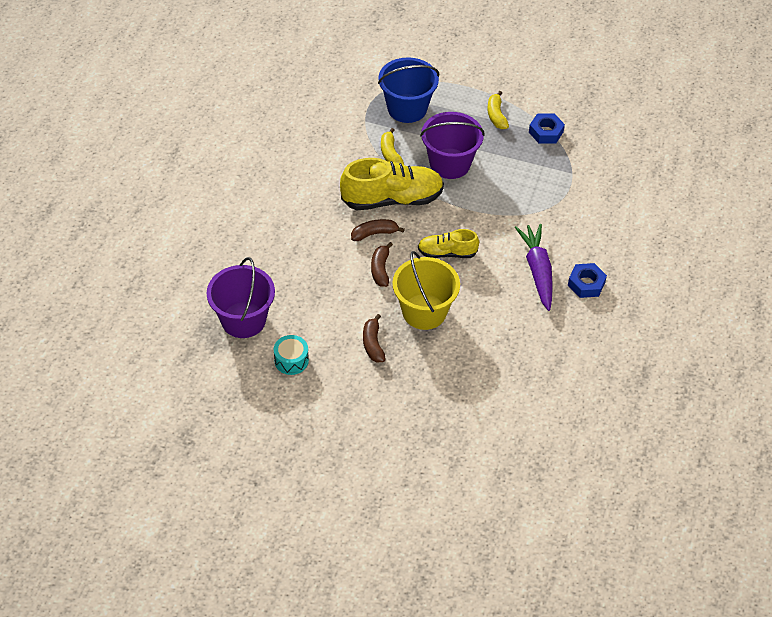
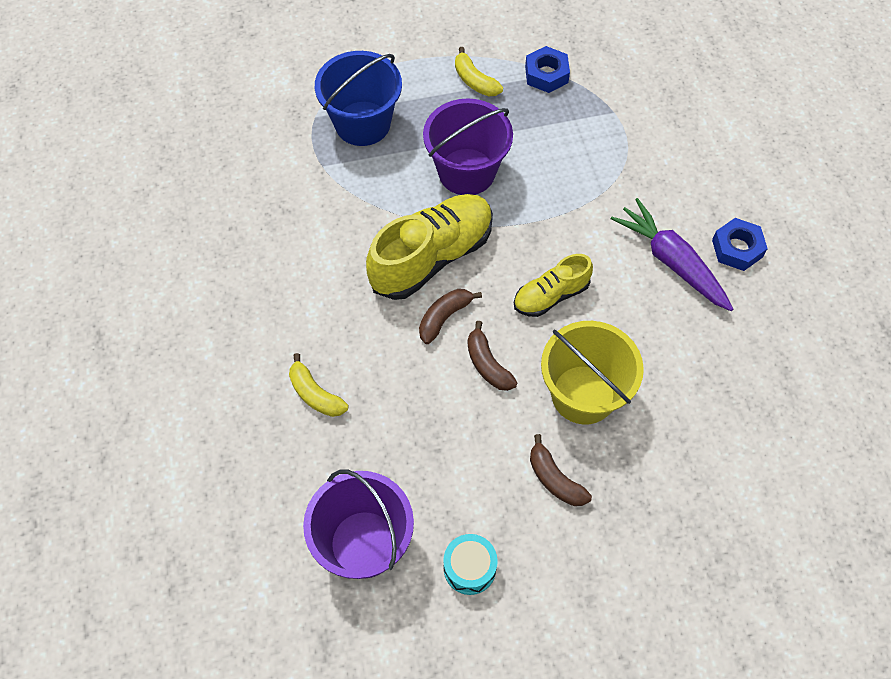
camera: 30 degrees left, 10 degrees up
(390, 154) = (385, 195): yellow banana -> yellow banana (315, 394)

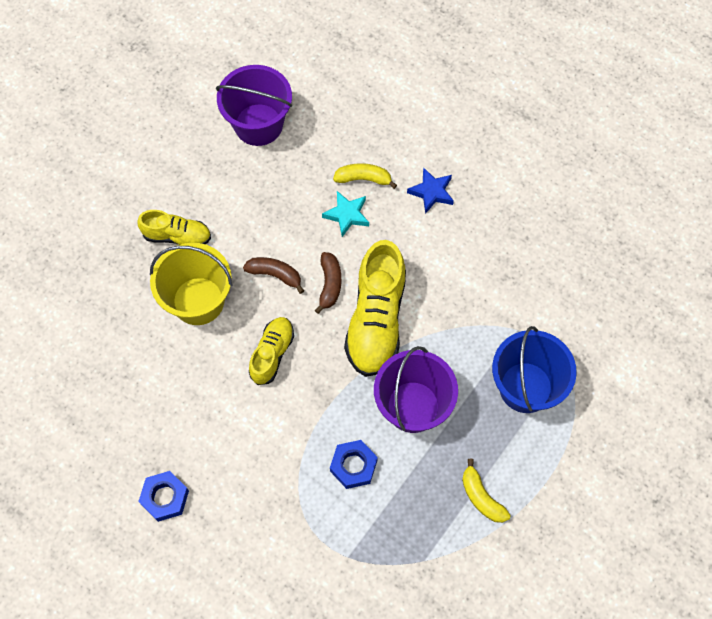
camera: 140 degrees right, 5 degrees up
(266, 331) = (431, 192): none -> blue star
(366, 370) = (347, 215): none -> turquoise star
(469, 568) = (189, 154): turquoise drum -> none
(474, 81) = (481, 497): yellow banana -> yellow banana turned 135 degrees counterclockwise
(546, 74) = (431, 552): blue nut -> blue nut (353, 466)
(554, 479) = (177, 236): brown banana -> yellow shoe
(672, 262) = (206, 447): purple carrot -> none

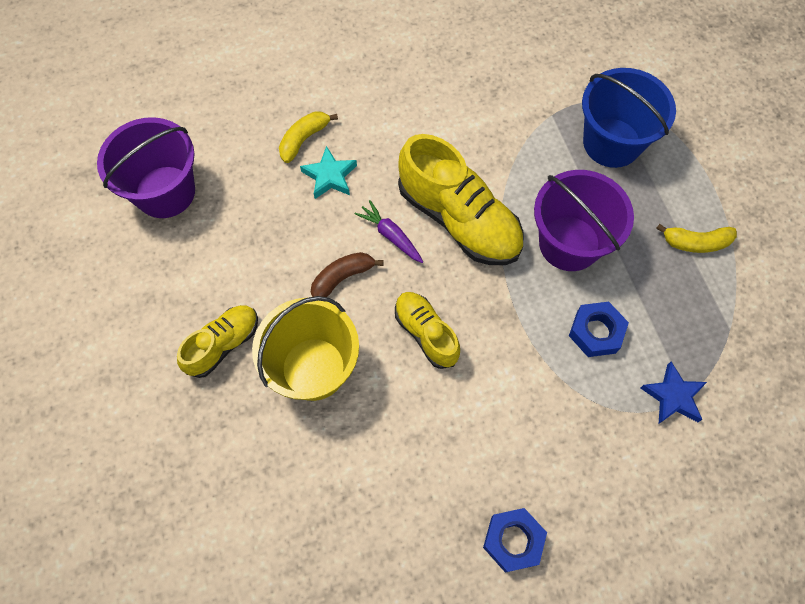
camera: 55 degrees left, 0 degrees up
(330, 284) = (391, 236): brown banana -> purple carrot
(431, 192) = (364, 95): blue star -> blue star (673, 396)

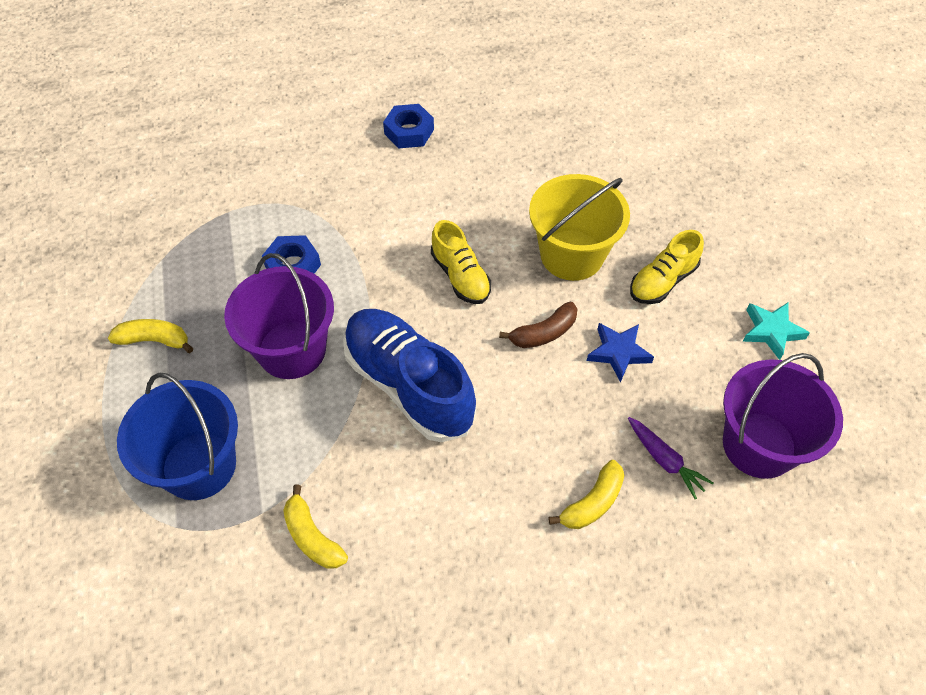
camera: 175 degrees left, 10 degrees down
(330, 176) = (558, 449): turquoise star -> turquoise star (771, 331)
(391, 236) = (488, 372): purple carrot -> purple carrot (664, 460)
(459, 219) = (408, 385): yellow shoe -> blue shoe
(510, 102) = (312, 537): none -> yellow banana
(673, 396) = (241, 211): blue star -> blue star (618, 352)

